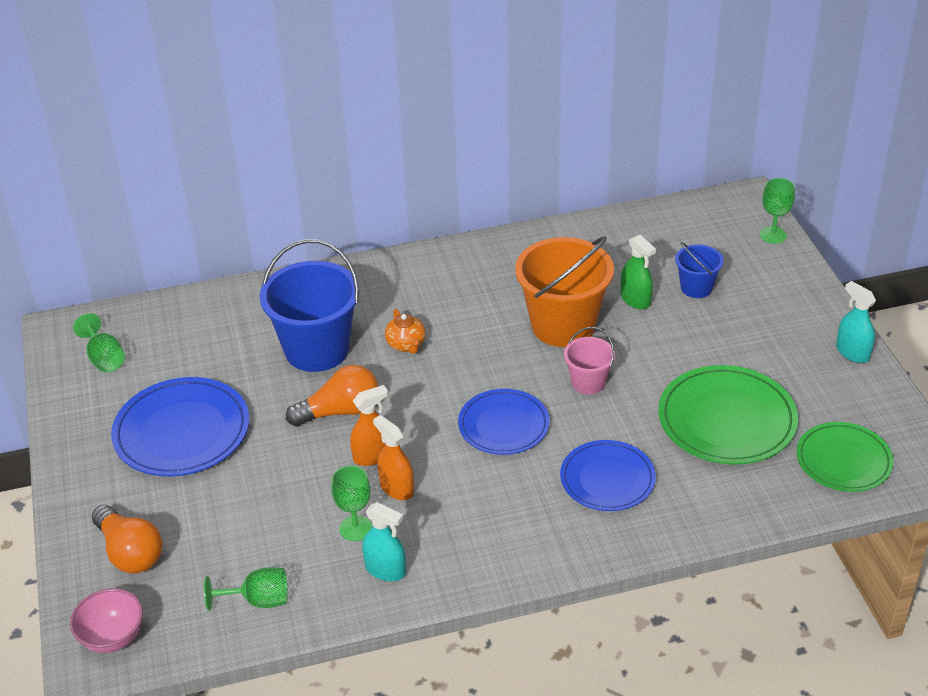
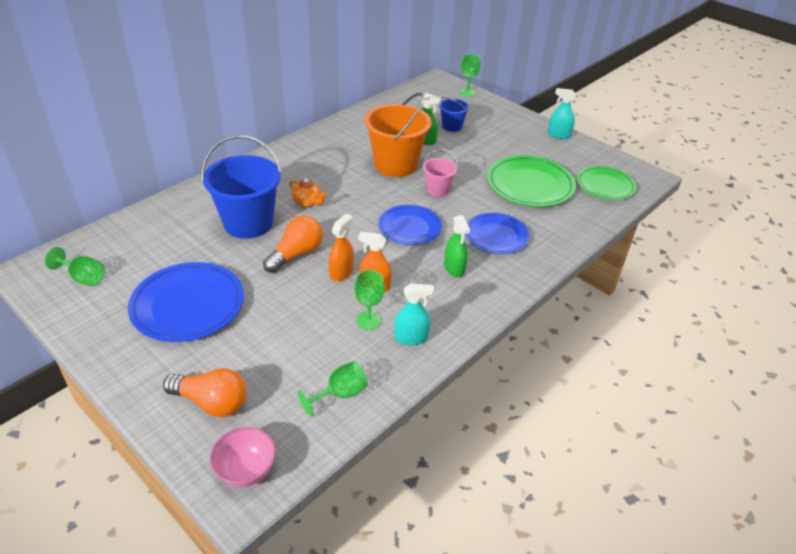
camera: 35 degrees left, 0 degrees up
(512, 502) = (454, 268): none -> green spray bottle

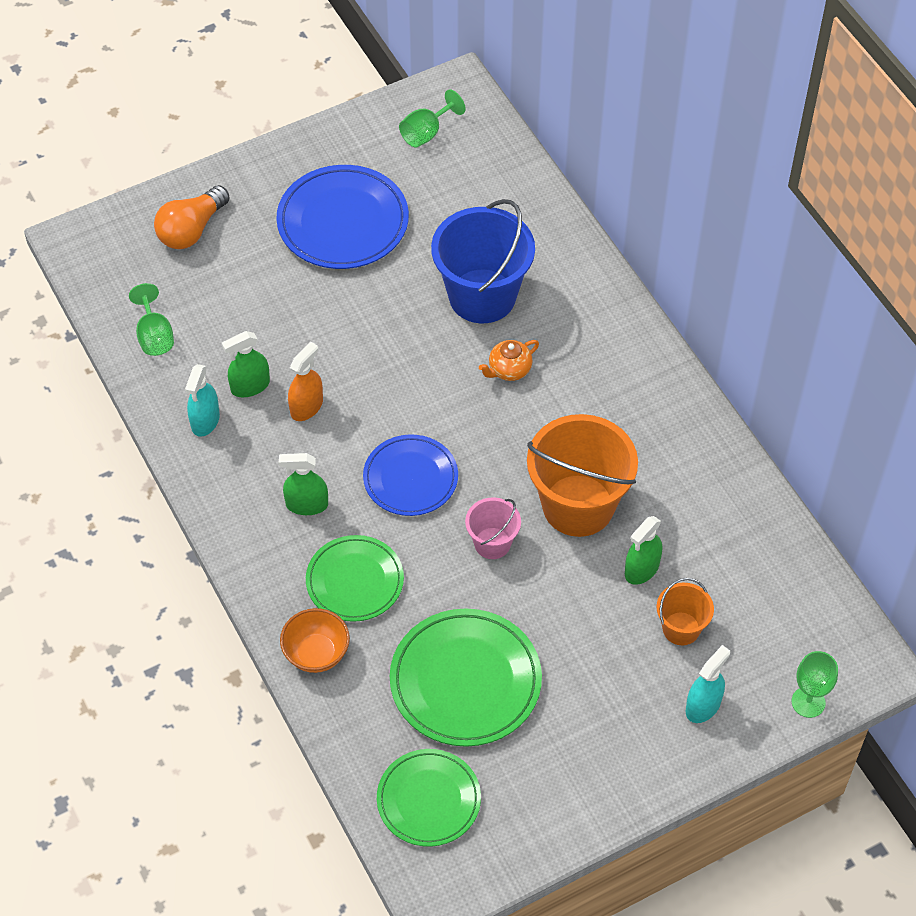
camera: 110 degrees right, 15 degrees up
(246, 470) = (99, 247): pink bowl -> none
(296, 254) = (398, 337): orange light bulb -> none
(341, 272) = (345, 377): orange spray bottle -> none
(368, 320) = (250, 386): green goblet -> green spray bottle
(452, 126) = (681, 628): blue bucket -> orange bucket
(496, 236) = (355, 581): blue plate -> green plate
(555, 241) = (316, 654): none -> orange bowl
(558, 135) = (609, 802): turquoise spray bottle -> turquoise spray bottle (703, 706)

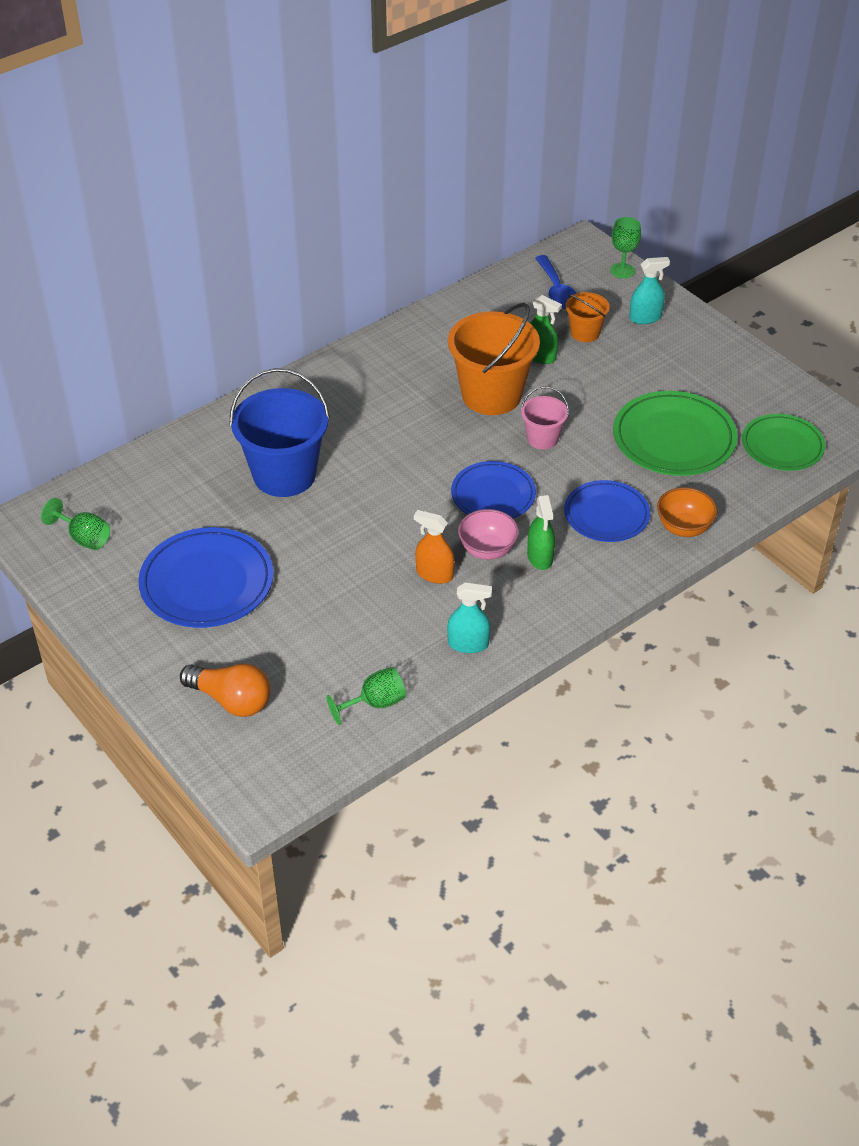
camera: 100 degrees left, 10 degrees down
(250, 386) = (420, 618): green spray bottle -> none
(329, 459) = (487, 550): none -> pink bowl
(355, 581) = (606, 515): green plate -> blue plate
(509, 370) = (364, 449): orange teapot -> none
(703, 706) = (645, 317): turquoise spray bottle -> turquoise spray bottle turned 135 degrees clockwise
(773, 614) = (556, 290): none -> blue spoon

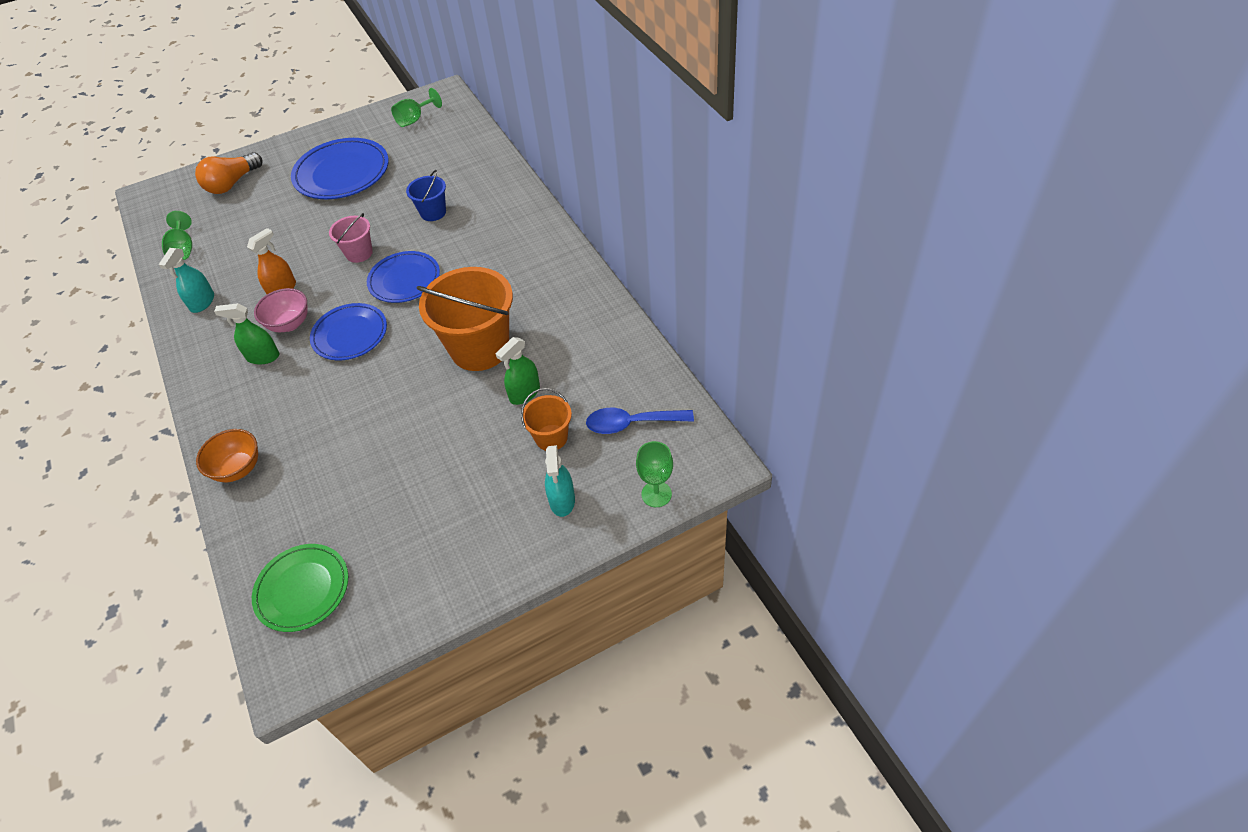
camera: 105 degrees right, 5 degrees up
(284, 475) = (433, 212): blue bucket -> blue bucket, size x0.51
(542, 438) = (405, 378): pink bucket -> pink bucket (359, 253)
(606, 515) = (286, 411): blue plate -> blue plate (404, 280)
(674, 439) = (358, 486): green plate -> none

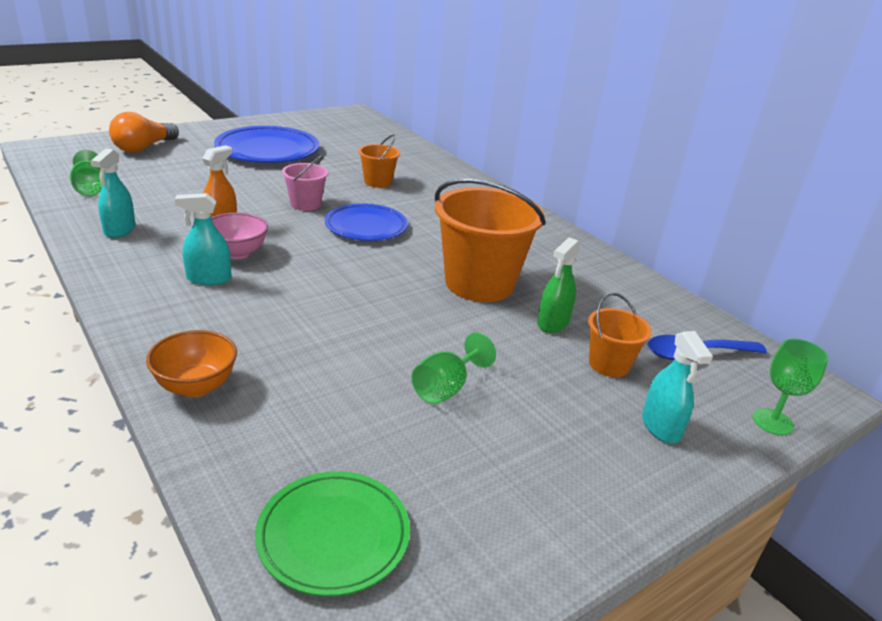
camera: 15 degrees left, 20 degrees down
(263, 357) = (209, 279): green spray bottle -> turquoise spray bottle
(350, 334) = (316, 265): blue plate -> none
(414, 119) = (333, 124): green goblet -> green goblet (446, 388)
(433, 212) = (378, 182): blue bucket -> orange bucket

